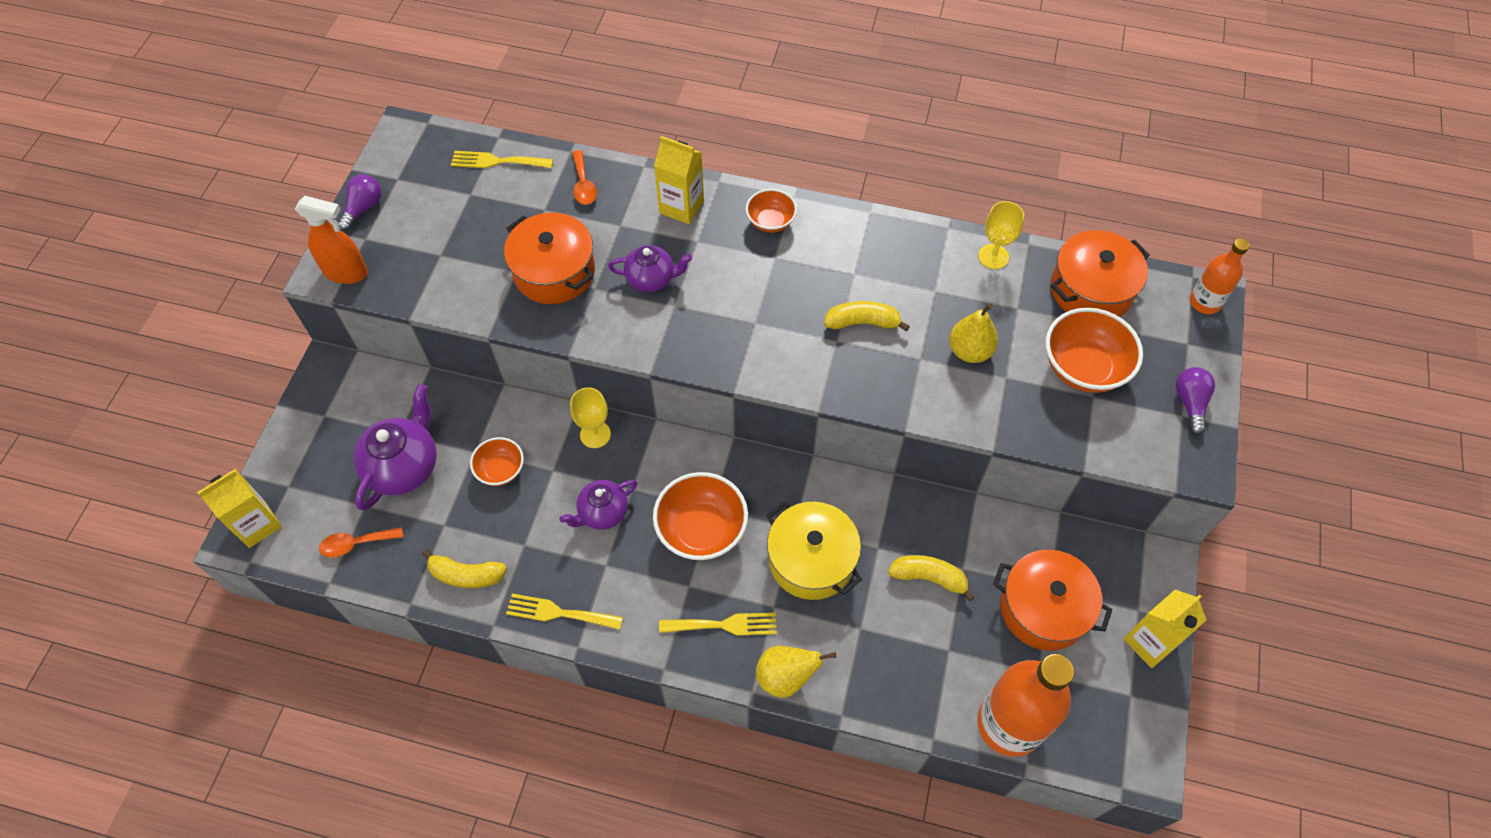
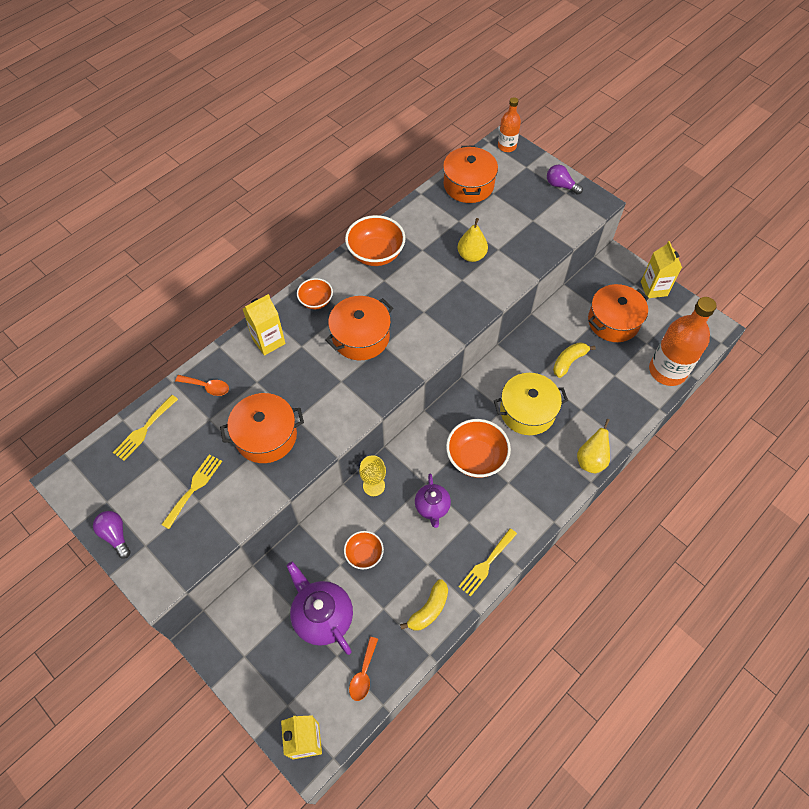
camera: 60 degrees left, 0 degrees up
(346, 272) = (166, 570): orange spray bottle -> none
(651, 279) = (312, 383): purple teapot -> none
(724, 625) = (543, 476): yellow fork -> yellow fork (194, 488)
(750, 293) = (360, 337): none -> orange pot
(863, 322) = (420, 293): yellow banana -> none
(993, 256) = (418, 212): yellow goblet -> none
(1083, 368) = (513, 214): orange bowl -> orange bowl (376, 254)

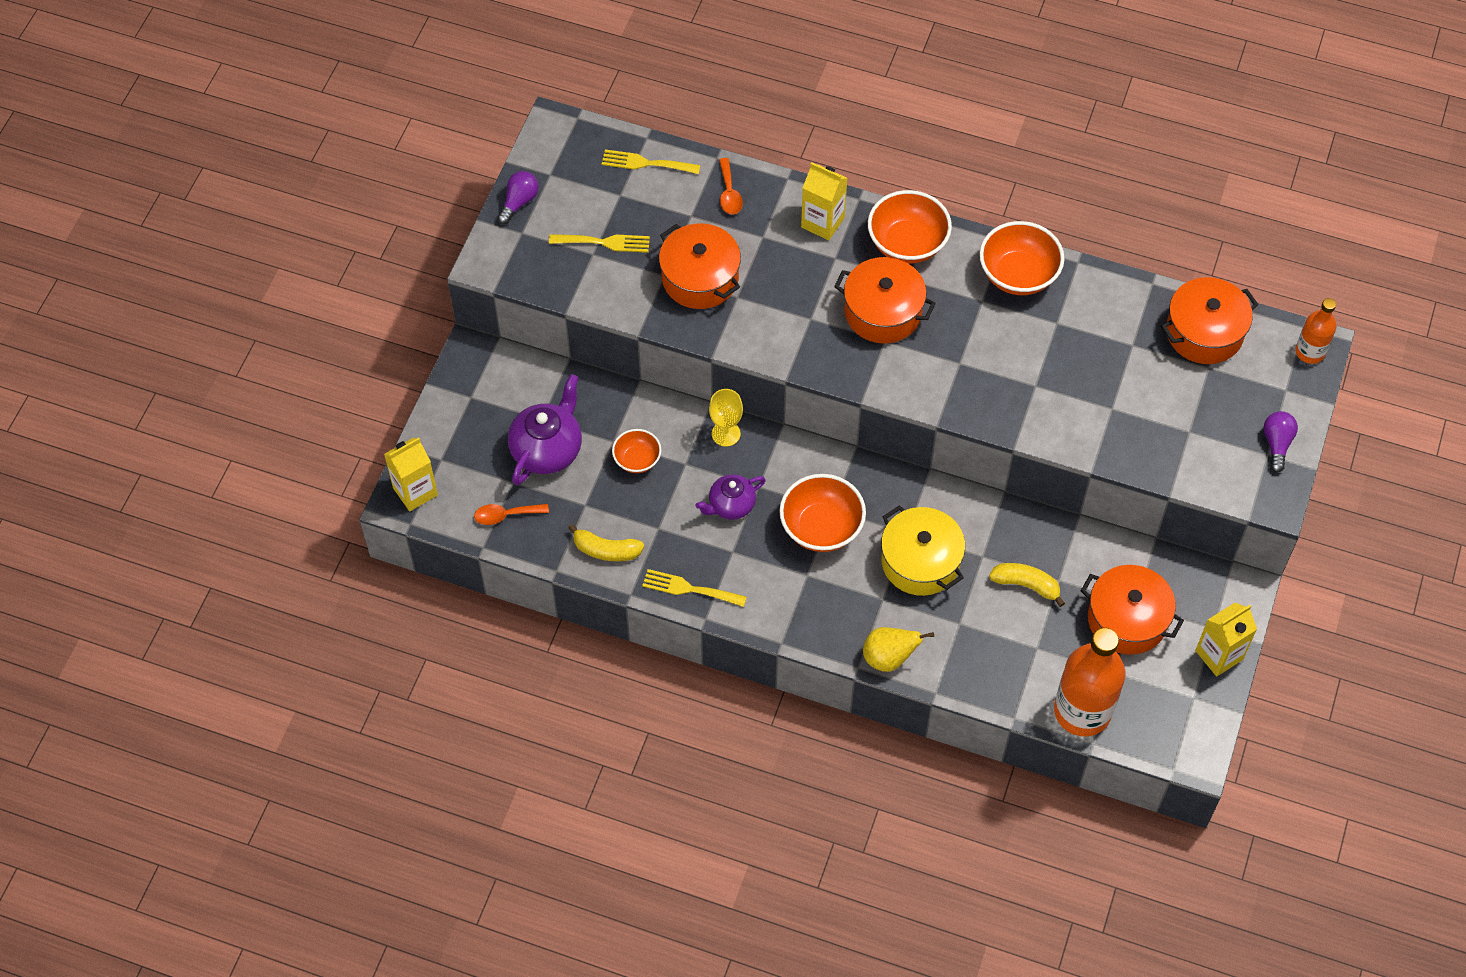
camera: 65 degrees right, 0 degrees up
(316, 301) = (907, 243): orange bowl -> orange bowl, size x1.71
(471, 255) = (1081, 381): yellow pear -> none

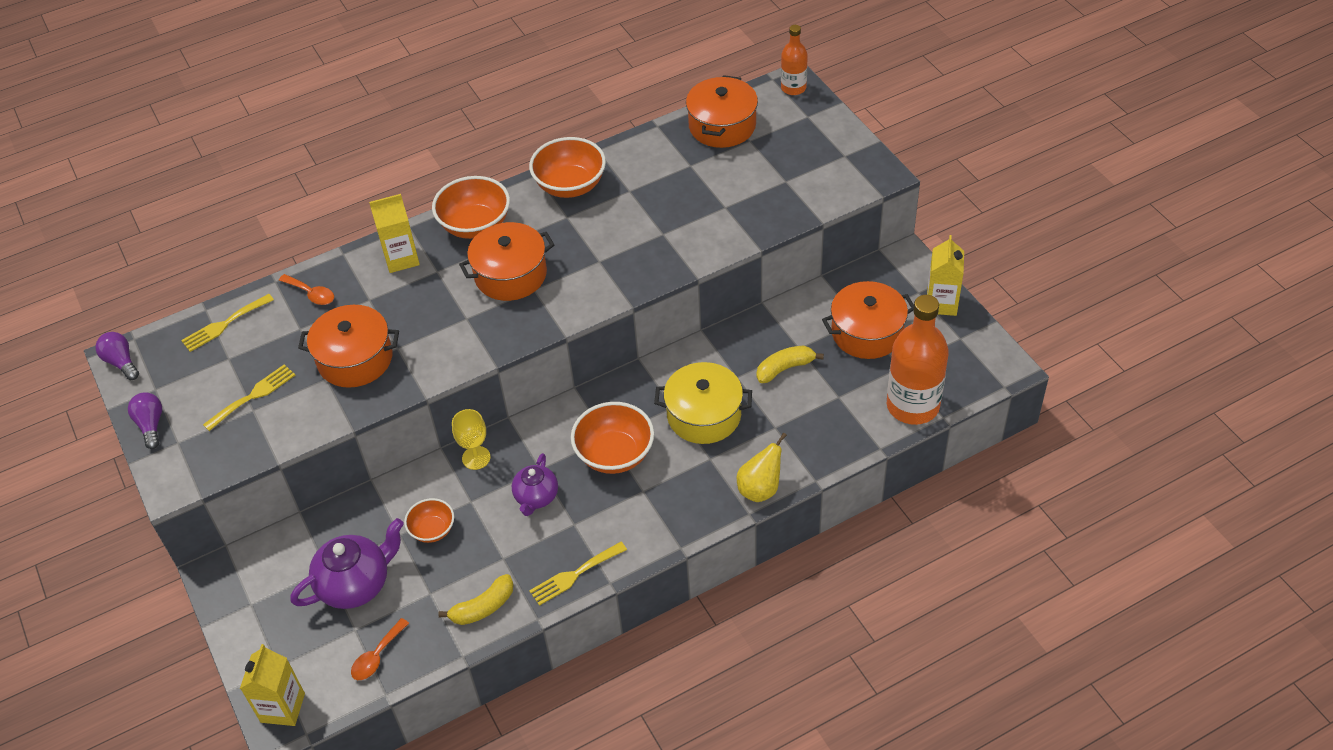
camera: 45 degrees left, 10 degrees down
(547, 450) = (356, 584): purple teapot -> purple teapot turned 75 degrees clockwise
(1277, 444) = (842, 146): purple light bulb -> purple light bulb (121, 362)

